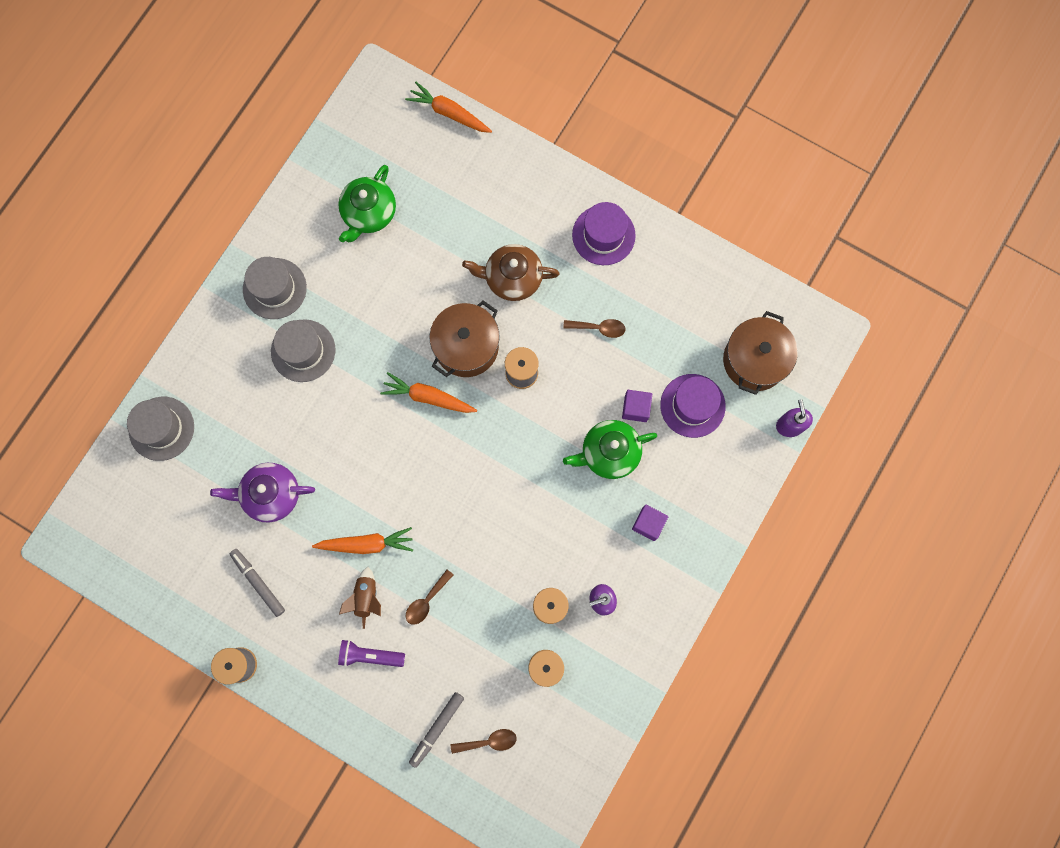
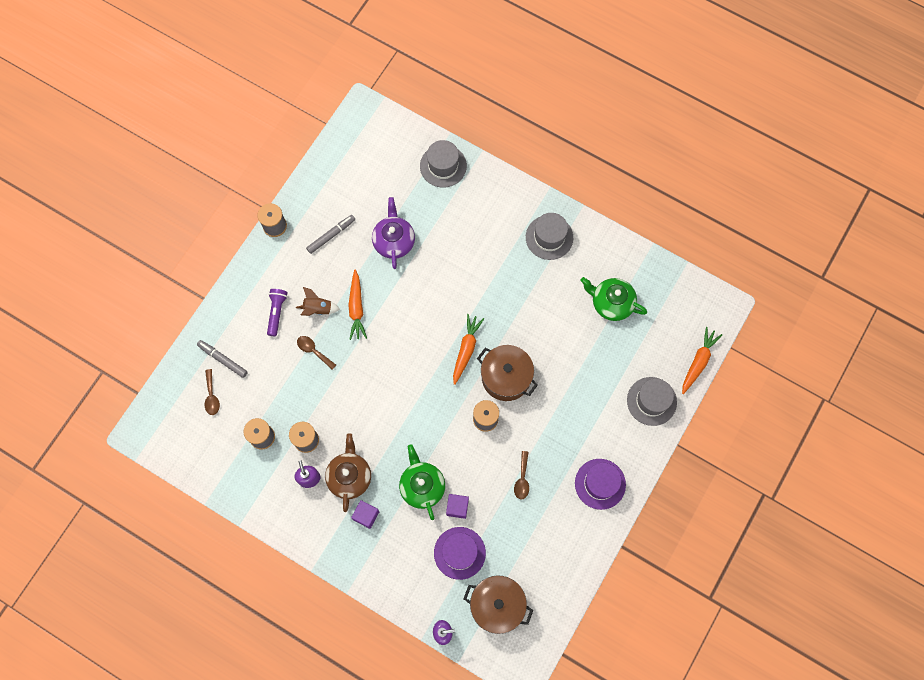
camera: 90 degrees right, 5 degrees down
(303, 350) = (501, 259): grey hat -> grey hat (651, 401)
(512, 278) = (562, 411): brown teapot -> brown teapot (349, 476)

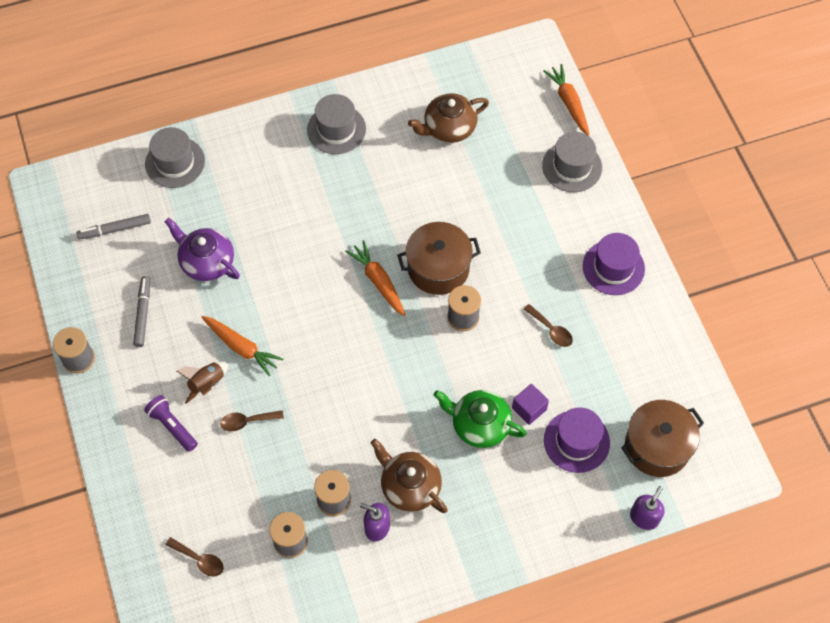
camera: 50 degrees left, 10 degrees down
(223, 359) = (171, 518): grey marker -> grey marker (115, 229)
(366, 515) = (464, 501): purple cube -> none
(611, 303) = (448, 128): green teapot -> brown teapot

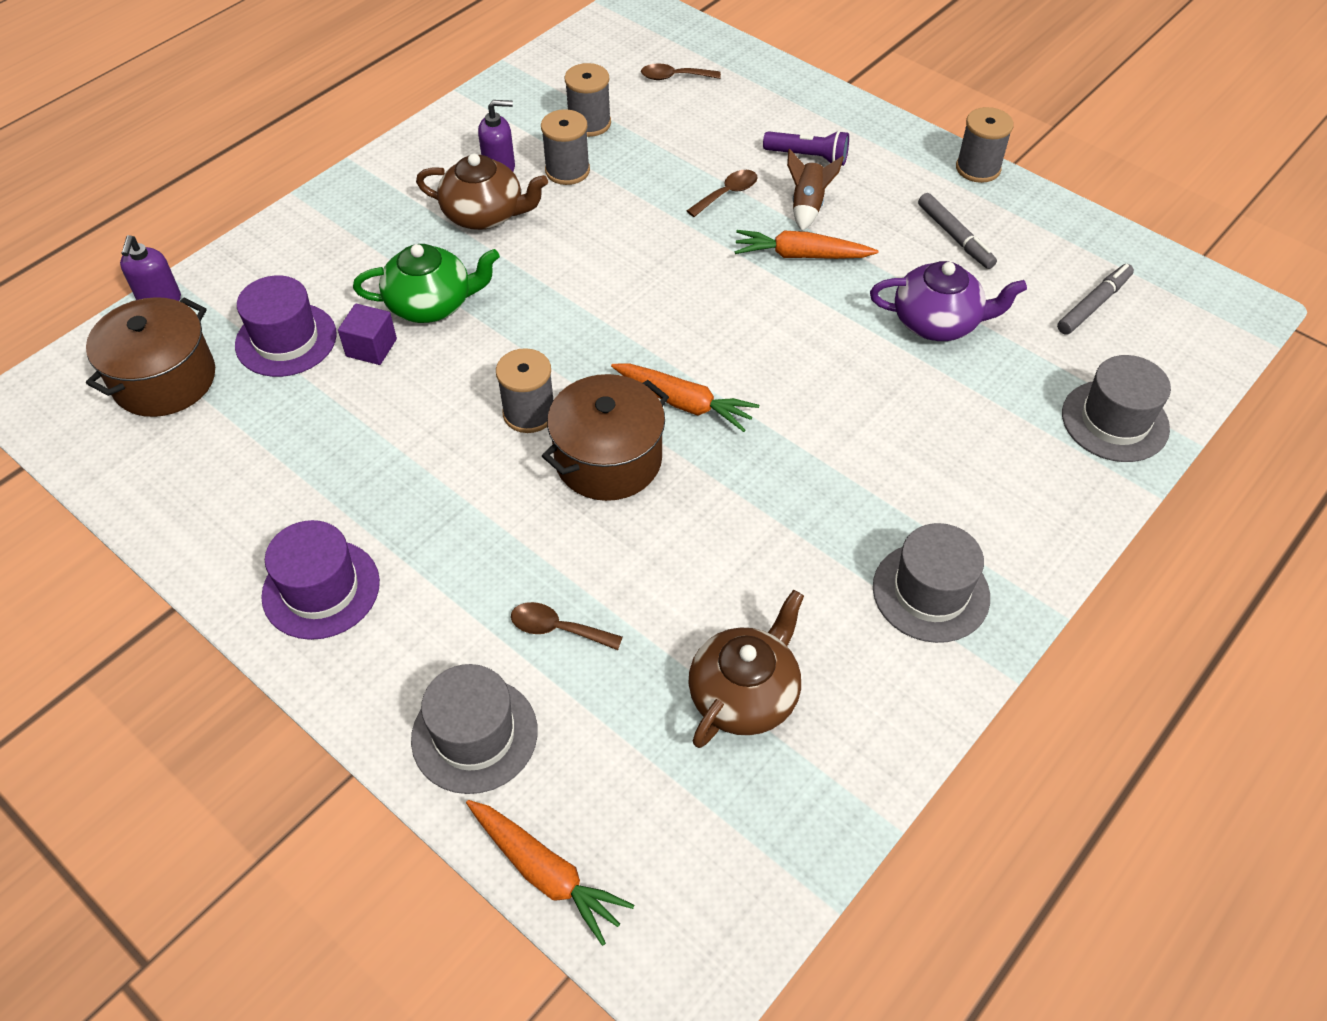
camera: 150 degrees right, 10 degrees down
(551, 330) = (385, 454): brown spoon -> brown spoon (557, 629)

